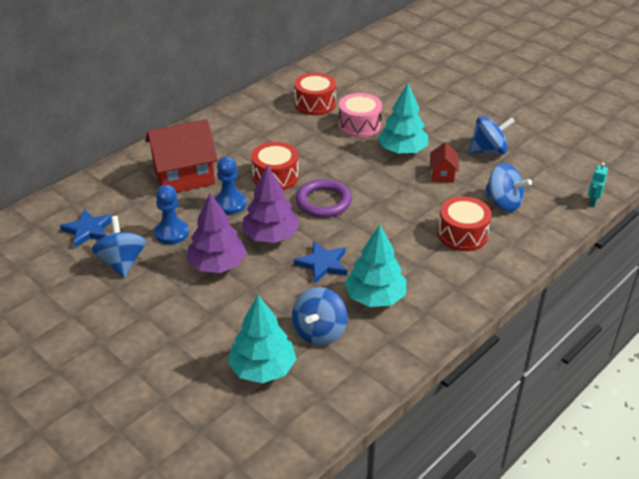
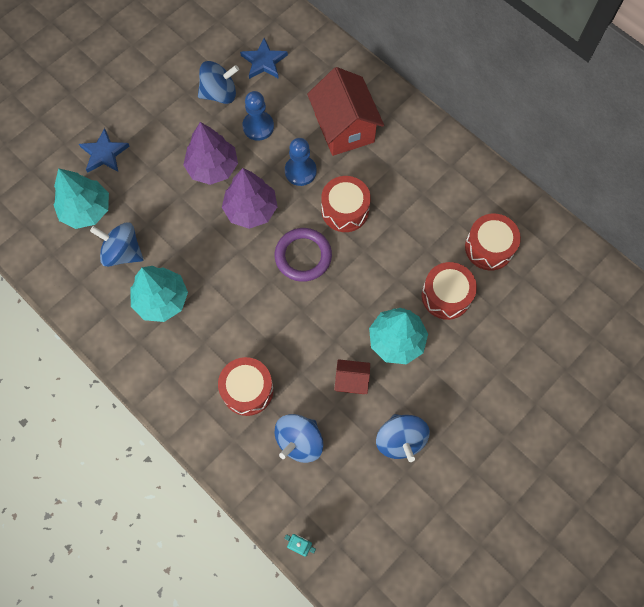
camera: 90 degrees right, 30 degrees up
(322, 264) = (209, 255): blue star -> blue star (104, 153)
(359, 125) = (446, 296): pink drum -> red drum

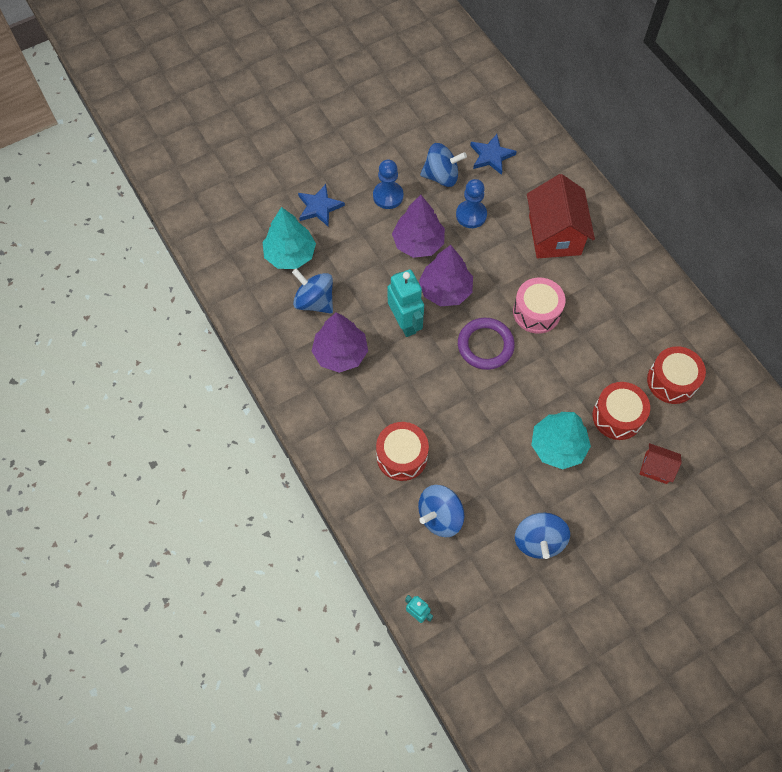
camera: 15 degrees right, 5 degrees down
(161, 300) = (340, 353): turquoise tree -> purple tree
(219, 252) = (405, 323): none -> turquoise robot
(300, 171) = (502, 266): blue pawn -> blue pawn (388, 196)
(345, 210) = (536, 312): red drum -> pink drum
(351, 380) = (504, 473): red house -> red house (656, 468)

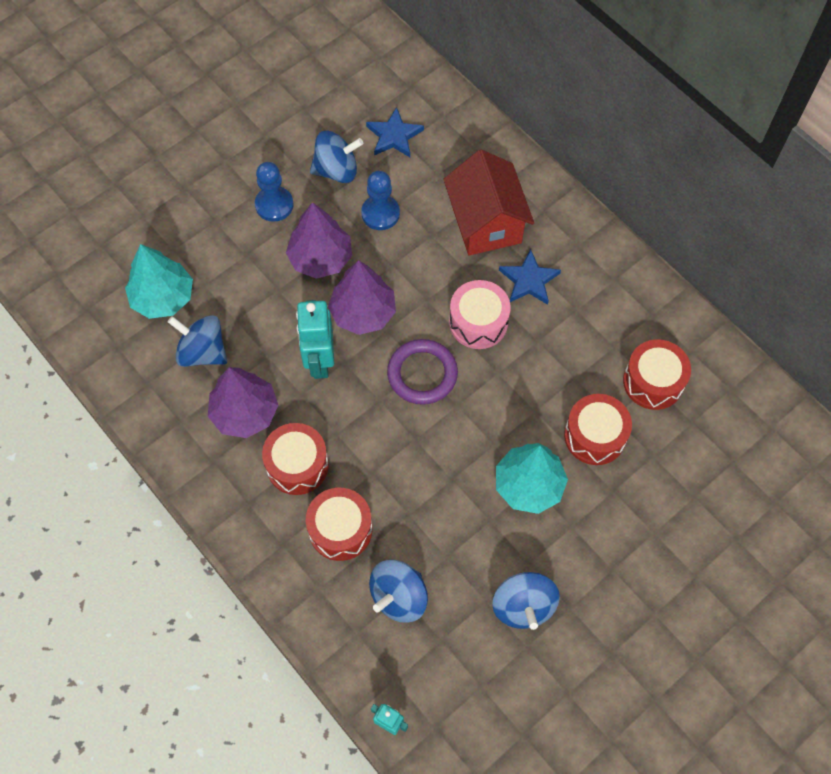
camera: 10 degrees left, 0 degrees up
(319, 207) = (190, 232): blue star -> blue star (529, 280)
(375, 400) = (297, 465): none -> red drum
(405, 323) = (319, 361): turquoise robot -> turquoise robot turned 150 degrees counterclockwise
(656, 468) = (650, 492): red house -> none

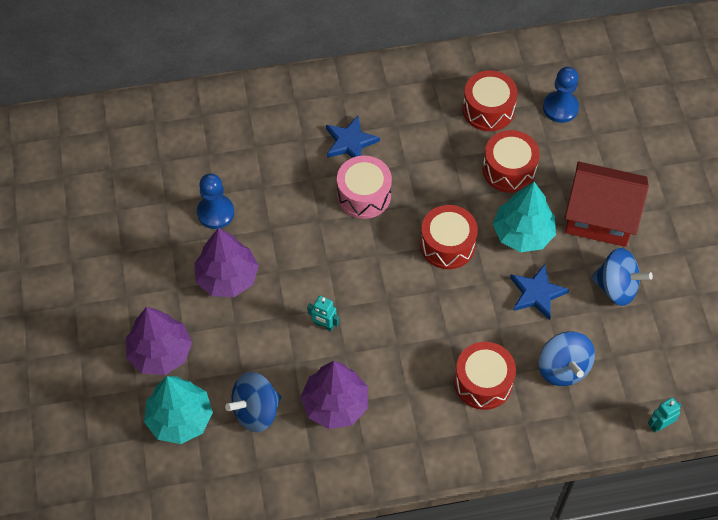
camera: 60 degrees left, 5 degrees down
(274, 205) = (149, 287): blue pawn -> blue pawn (560, 108)
(297, 465) = (408, 387): red drum -> red drum (447, 245)
(319, 361) = (324, 325): turquoise robot -> turquoise robot, size x0.51
(336, 170) = (149, 224): blue spinning top -> none
(363, 313) = (300, 271): purple tree -> purple tree (160, 353)
(394, 136) = (147, 165): blue star -> blue star (537, 293)
(422, 374) = (384, 257): purple ring -> none
(486, 223) = (278, 144): red house -> red house (600, 218)

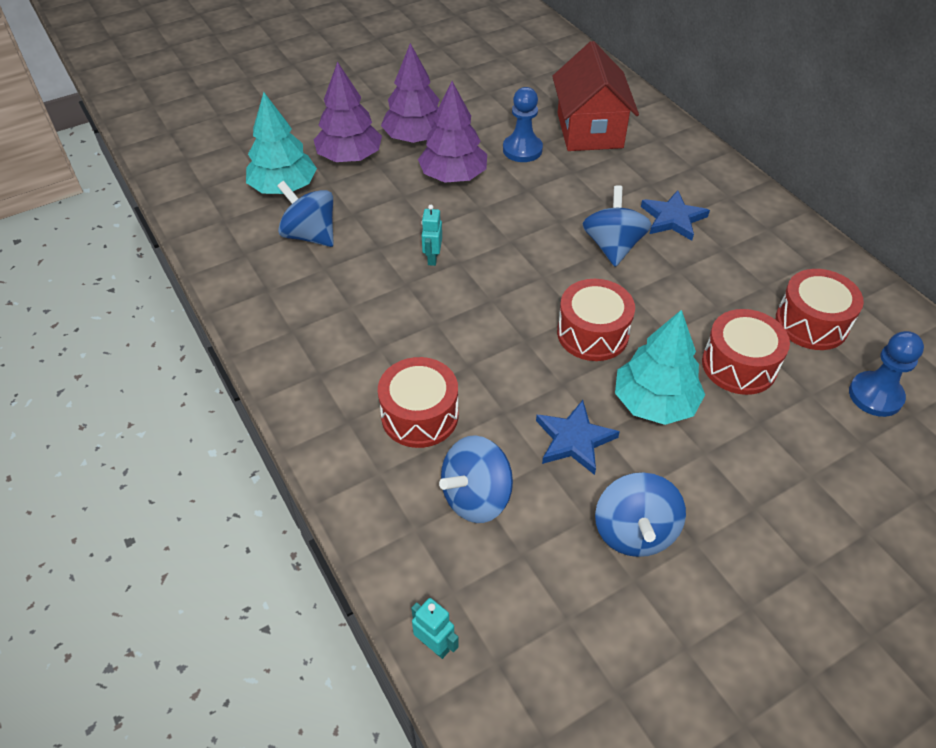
camera: 70 degrees right, 10 degrees down
(335, 404) = (339, 291): purple tree -> purple tree (415, 138)
(364, 195) = (613, 246): pink drum -> blue spinning top
(600, 218) = (735, 484): red house -> red house (589, 130)

